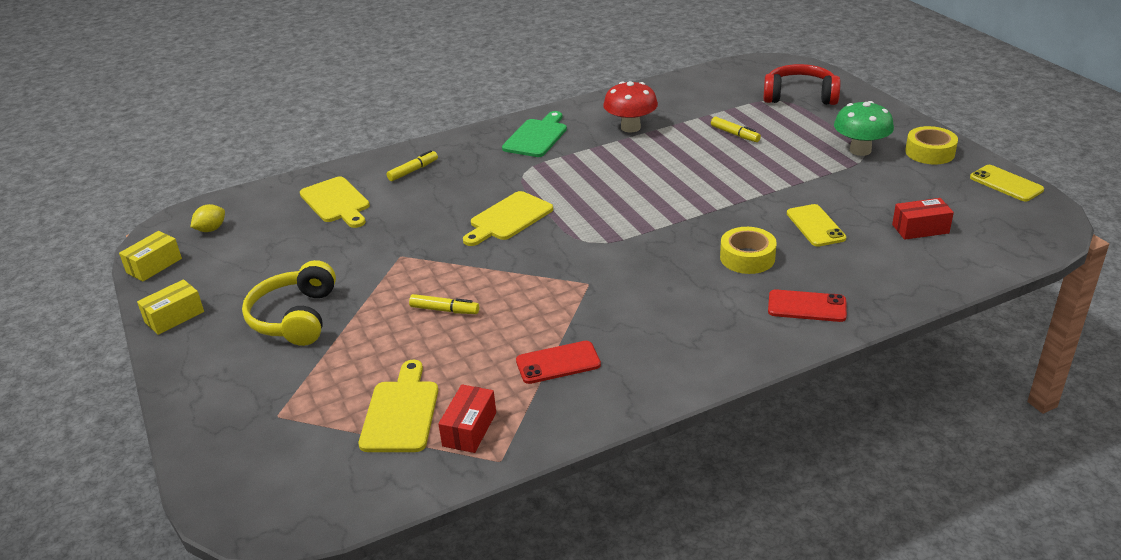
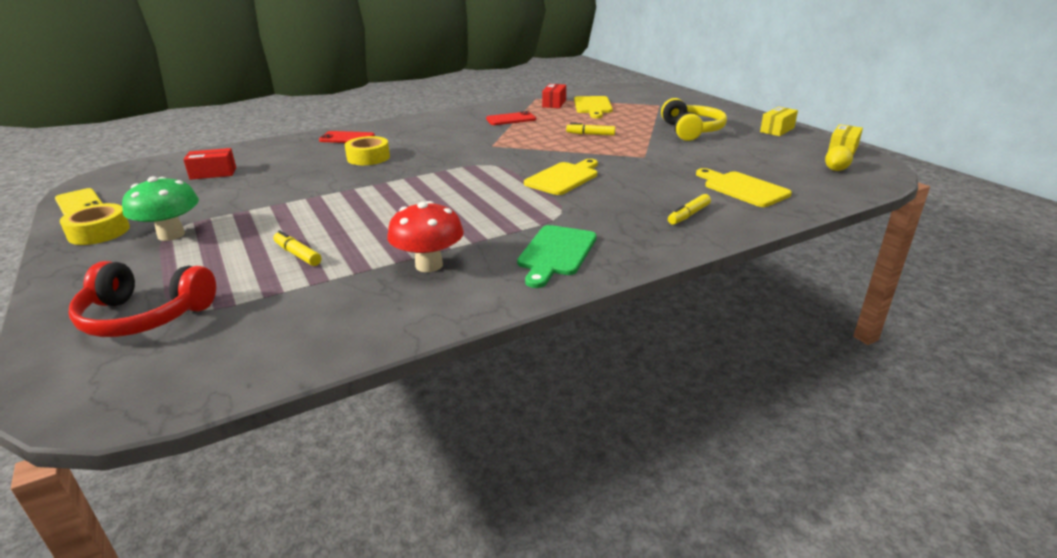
camera: 175 degrees right, 5 degrees down
(815, 226) = (296, 174): yellow phone -> none

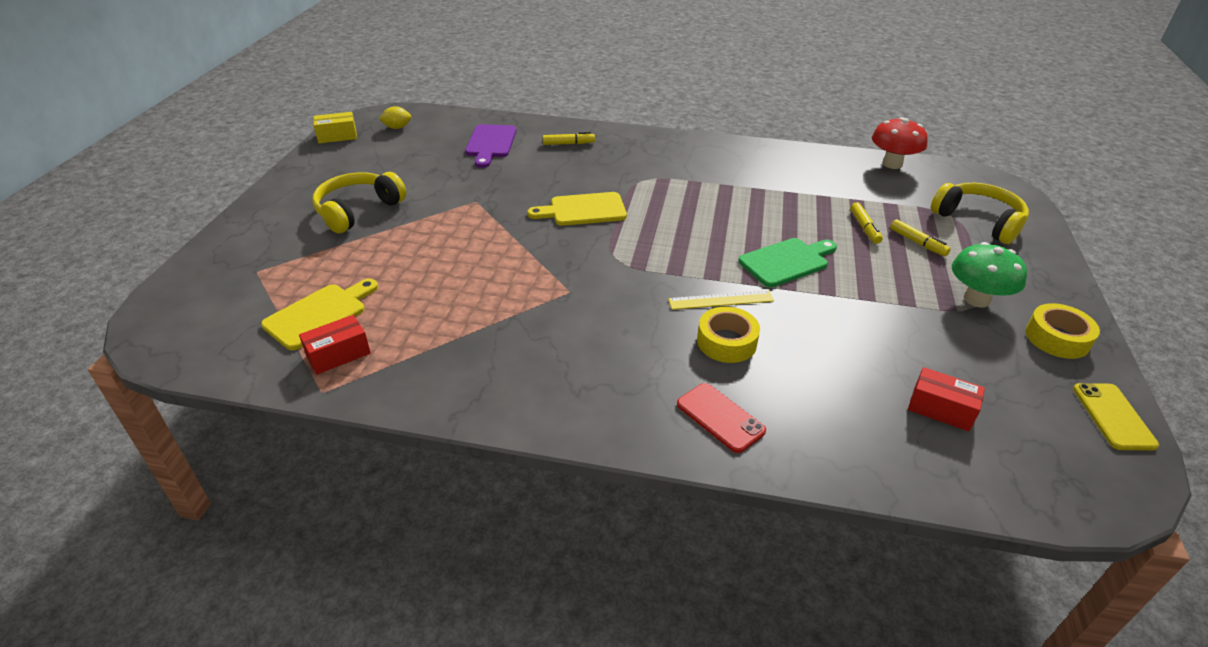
camera: 140 degrees left, 10 degrees up
(144, 316) = (978, 221): red headphones -> yellow headphones
(391, 170) = (721, 300): none -> yellow ruler
(429, 265) = (777, 181): red mushroom -> red mushroom (892, 164)
(511, 119) = (461, 342): red phone -> none
(556, 253) = (690, 157): green cutting board -> green cutting board (786, 261)
(590, 134) = (447, 256): yellow marker -> yellow marker (917, 243)
(742, 188) = (490, 143): yellow cutting board -> purple cutting board
(777, 130) = (301, 174): yellow box -> none

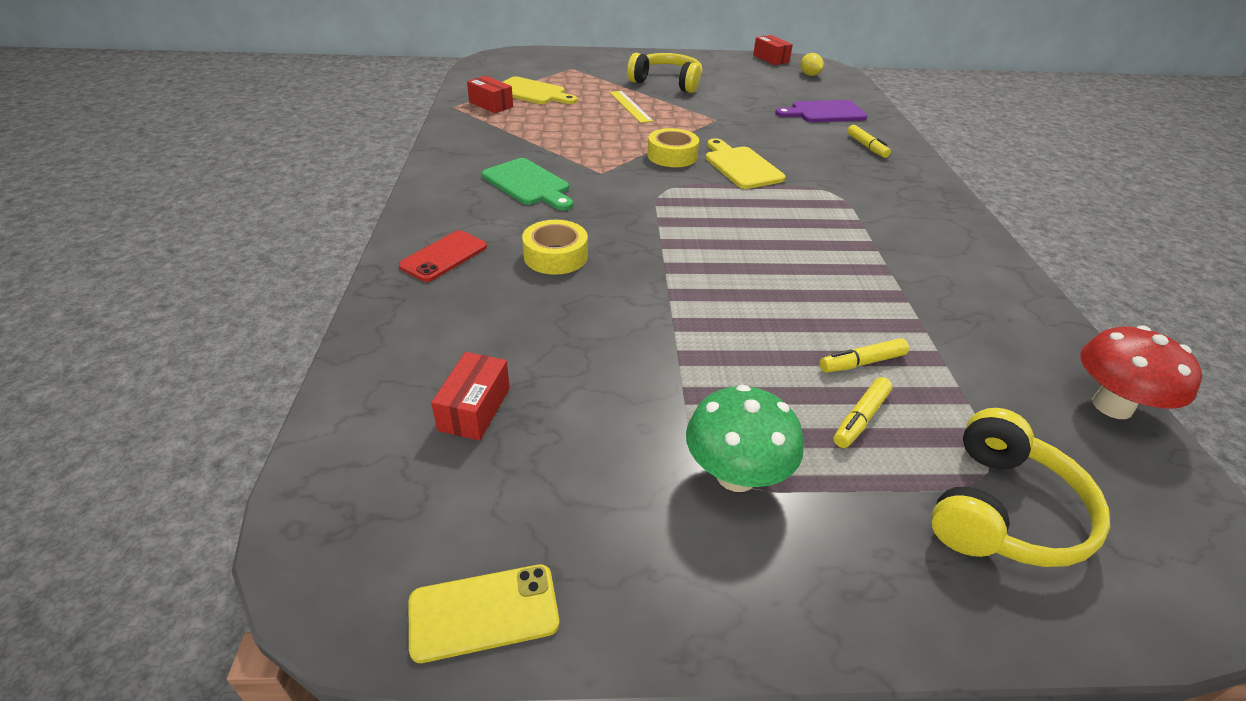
camera: 75 degrees right, 0 degrees up
(337, 136) = (771, 59): yellow box -> red box
(721, 300) = (625, 250): yellow ruler -> yellow ruler (630, 106)
(786, 261) = (727, 293): green cutting board -> green cutting board (528, 184)
(1057, 338) = (671, 572): yellow tape -> yellow tape (672, 156)

